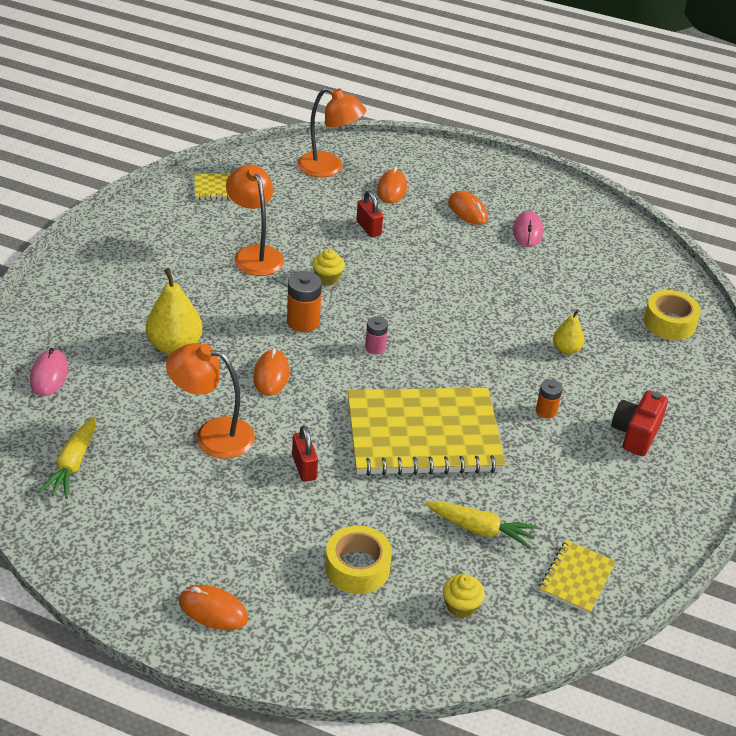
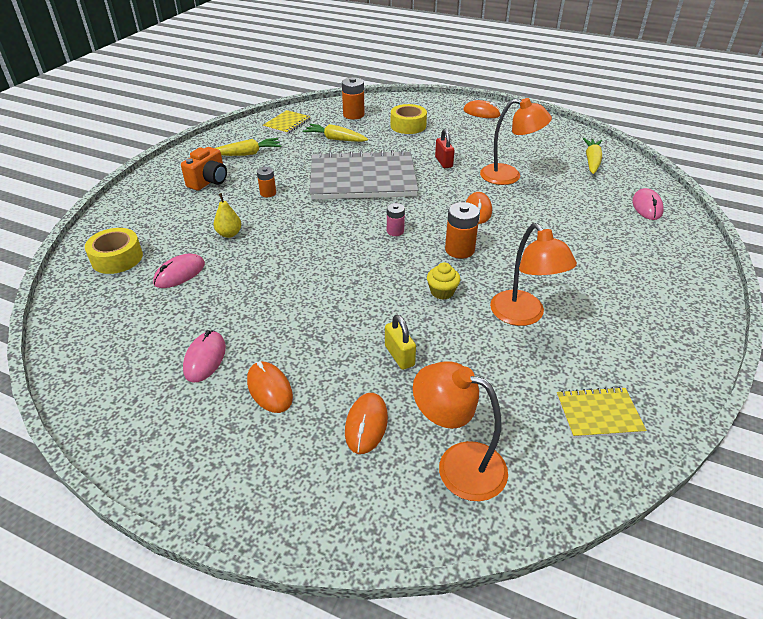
camera: 175 degrees left, 0 degrees up
(175, 346) = (562, 228): yellow pear -> none
(368, 228) = (399, 356): red padlock -> yellow padlock
(423, 435) = (363, 179): yellow notebook -> grey notebook
(461, 606) = (353, 115): yellow cupcake -> orange battery
(593, 304) = (179, 273): none -> pink mouse
(609, 493) = (247, 154): none -> yellow carrot
(635, 434) = (209, 181): red camera -> orange camera

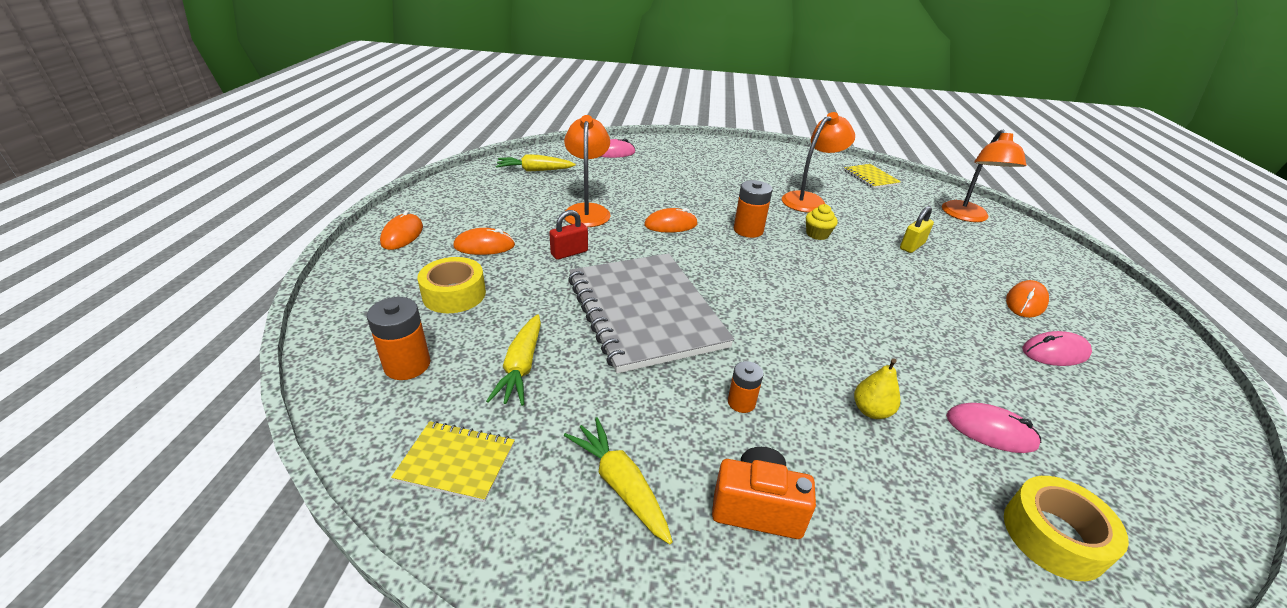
camera: 110 degrees left, 5 degrees down
(366, 424) = (988, 251): orange mouse -> orange mouse (484, 246)
(395, 231) = (747, 269): pink battery -> none

